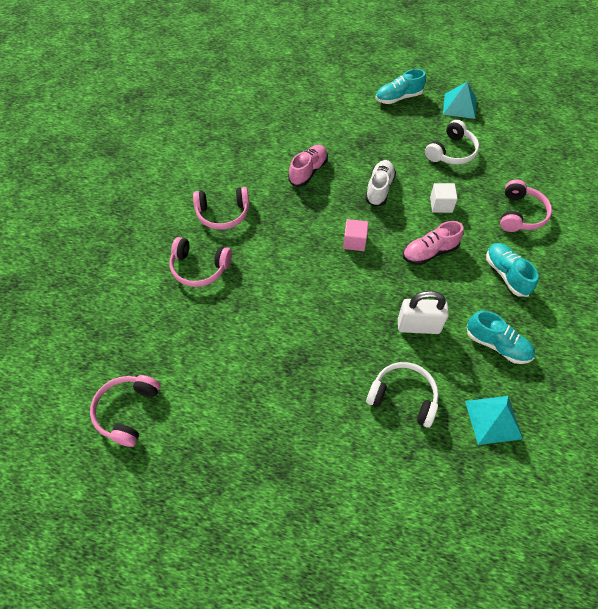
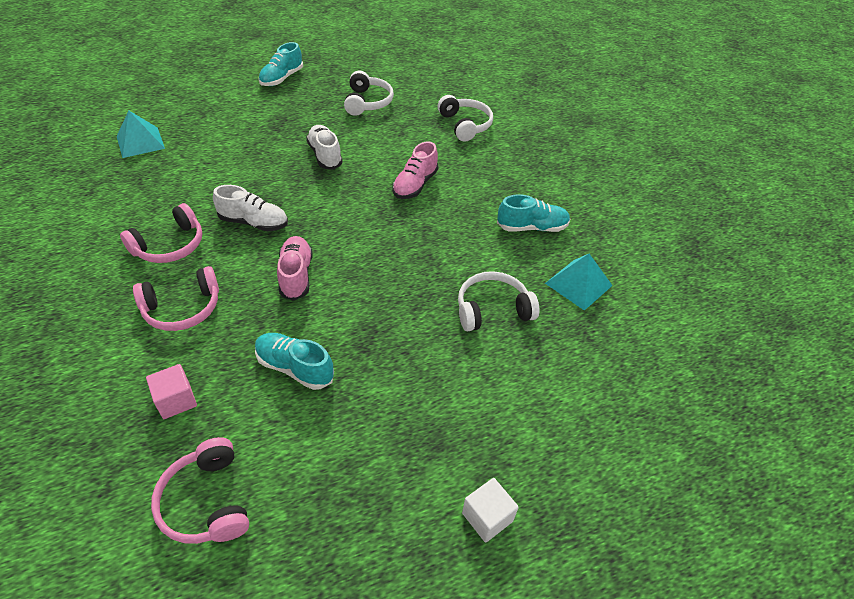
camera: 40 degrees left, 10 degrees down
(287, 224) = (254, 222): none -> white shoe
(308, 171) = (239, 169): pink shoe -> pink shoe (296, 275)
(354, 242) = (337, 207): pink cube -> pink cube (176, 400)
(418, 326) = (456, 246): white padlock -> none
(441, 205) = (393, 145): white cube -> white cube (487, 517)
(459, 106) = (345, 66): turquoise pyramid -> turquoise pyramid (140, 142)
(506, 274) = (493, 173): turquoise shoe -> turquoise shoe (295, 368)
(520, 214) = (465, 125): pink headphones -> white headphones

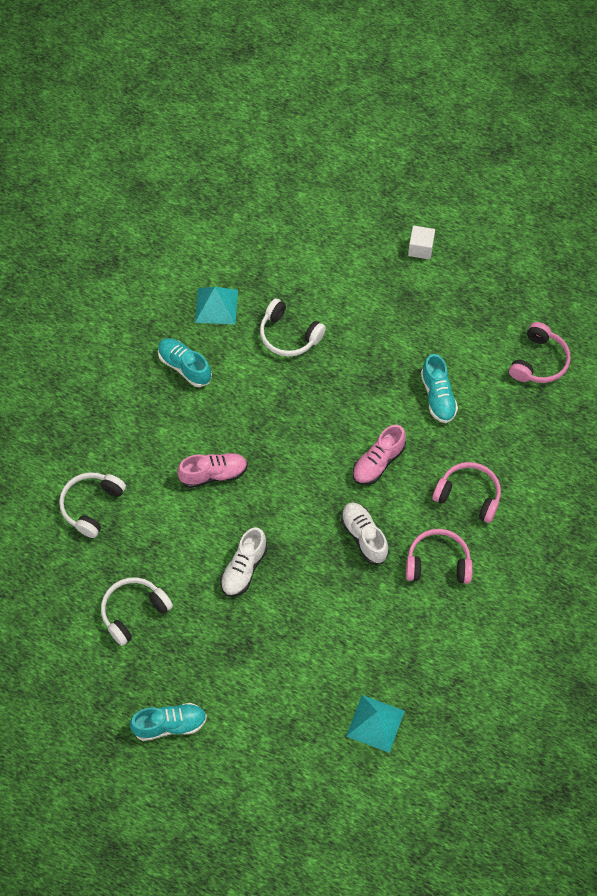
camera: 130 degrees left, 15 degrees up
(176, 400) = (516, 430): pink cube -> none

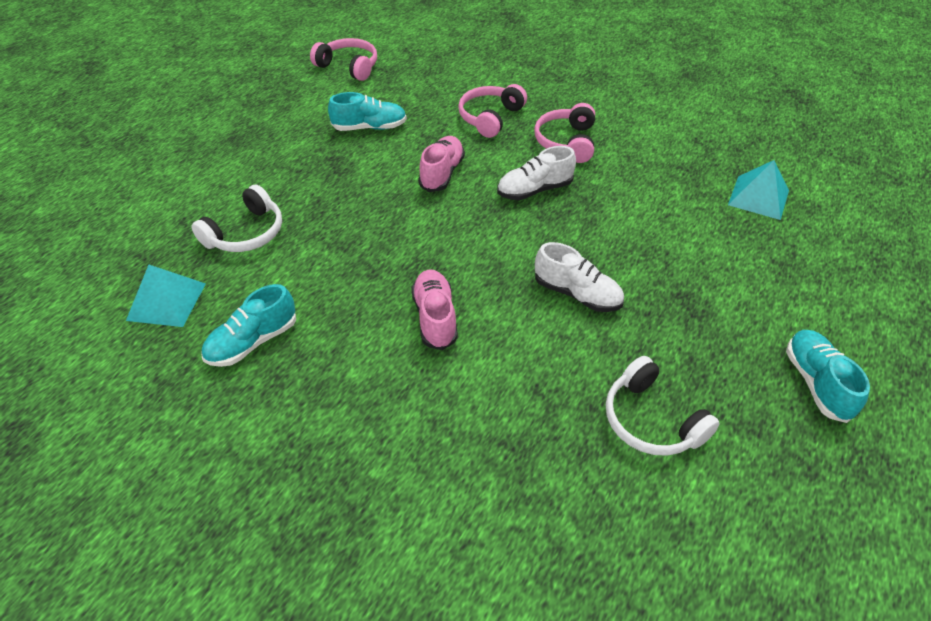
camera: 85 degrees left, 15 degrees down
(91, 506) = (469, 473): white headphones -> none
(378, 462) = (442, 173): pink shoe -> pink shoe turned 120 degrees counterclockwise
(420, 248) = (178, 125): white cube -> none

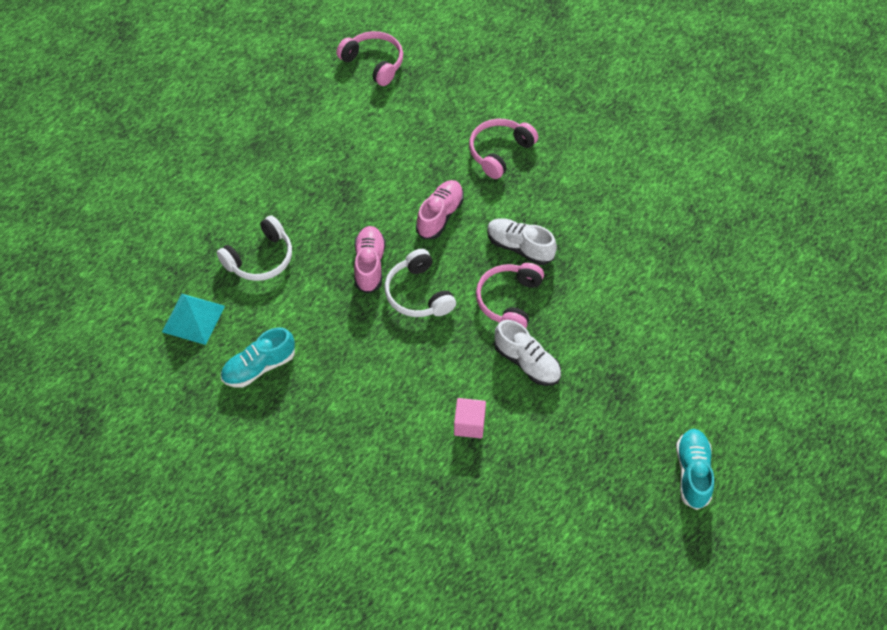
camera: 10 degrees right, 10 degrees up
(370, 127) = (383, 149): turquoise shoe -> none
(435, 317) = (405, 367): pink shoe -> pink shoe (369, 265)
(528, 368) = (469, 424): none -> pink cube
(534, 190) = (519, 247): white shoe -> white shoe turned 45 degrees clockwise
(566, 142) = (565, 194): pink headphones -> pink headphones (509, 301)
(651, 420) = (551, 482): white headphones -> white headphones (418, 294)
(758, 197) = (722, 285): turquoise pyramid -> none

